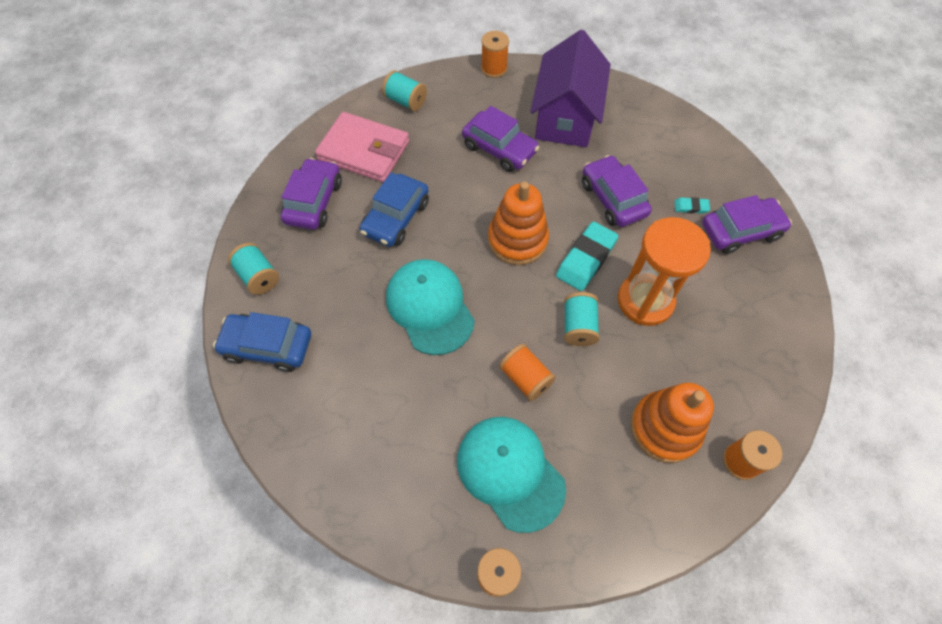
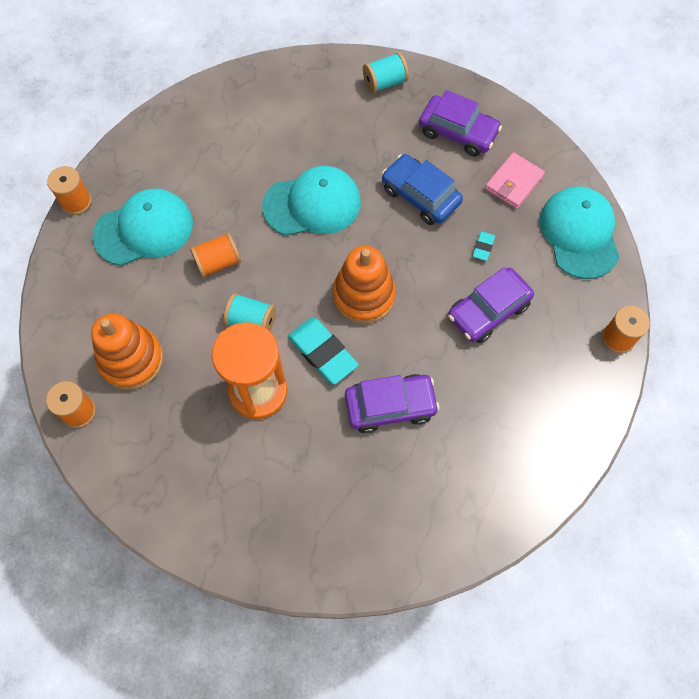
camera: 105 degrees right, 5 degrees up
(268, 346) = (314, 83): blue car -> none
(364, 151) = (513, 183): pink wallet -> pink wallet, size x0.62
(405, 101) = (579, 234): turquoise spool -> turquoise cap
(565, 117) = (521, 395): purple house -> none
(691, 207) = (356, 487): turquoise eraser -> turquoise eraser (483, 247)
(740, 231) = (309, 528): purple car -> none

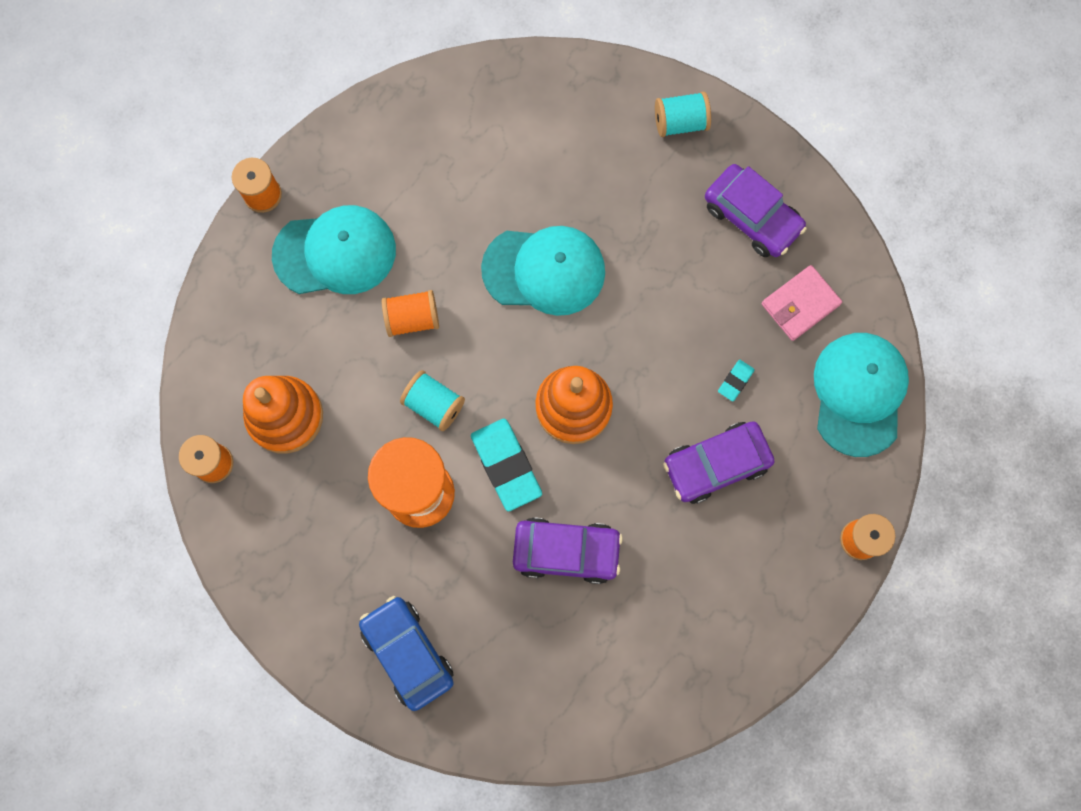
camera: 15 degrees right, 10 degrees up
(420, 196) = (679, 293): blue car -> blue car (407, 653)

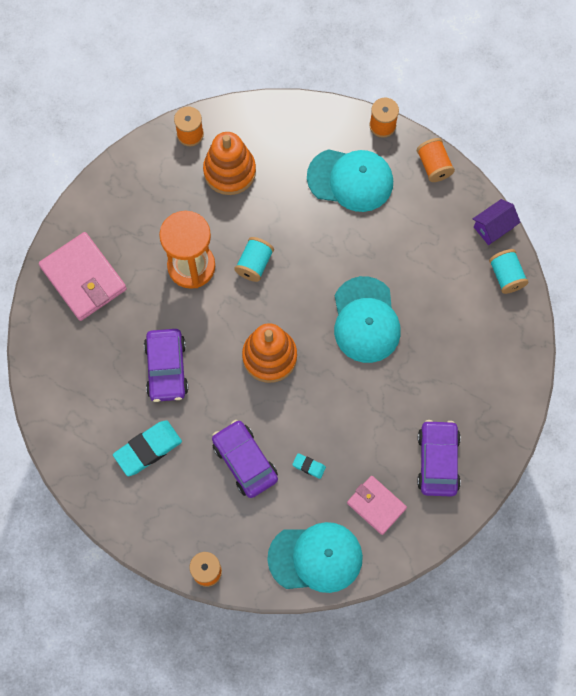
camera: 80 degrees right, 5 degrees down
(335, 252) = (350, 180): turquoise cap -> turquoise cap turned 60 degrees counterclockwise
(407, 653) = (83, 278): blue car -> pink wallet
(412, 318) = (313, 238): orange spool -> orange spool (434, 165)
(444, 83) = (493, 227): none -> purple house
(506, 465) = (220, 319): turquoise eraser -> turquoise eraser (148, 449)
(680, 122) = (501, 398): turquoise spool -> turquoise spool (506, 276)
(752, 217) = (437, 461): purple car -> purple car turned 150 degrees clockwise

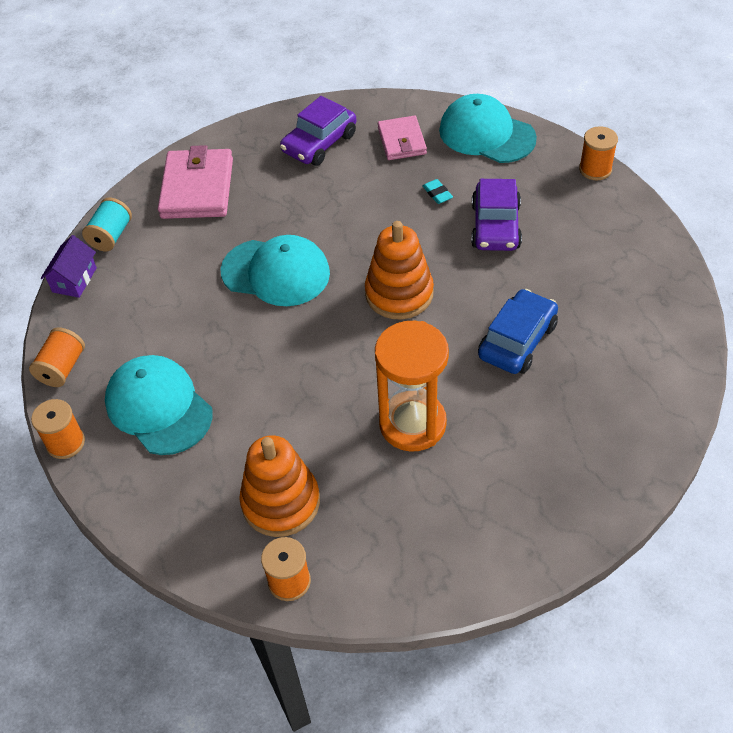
camera: 140 degrees left, 20 degrees down
(83, 278) = (553, 486): pink wallet -> pink wallet (197, 188)
(148, 449) = (588, 283): turquoise eraser -> none
(166, 368) = (517, 340): purple car -> blue car
(254, 264) = (340, 385): turquoise spool -> none
(365, 320) = (276, 272): turquoise cap -> turquoise cap turned 75 degrees clockwise
(493, 227) = (74, 280): purple house -> purple house turned 75 degrees counterclockwise

